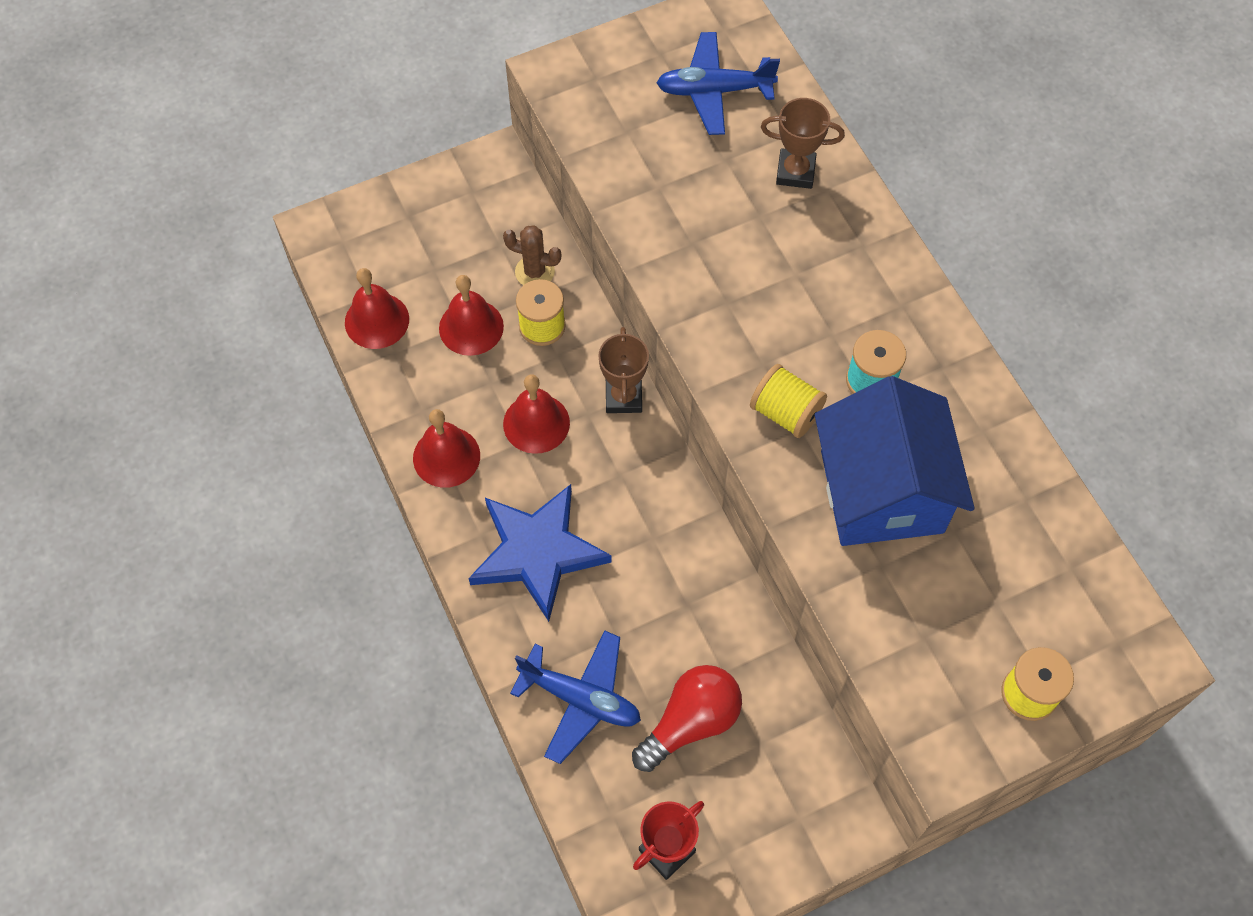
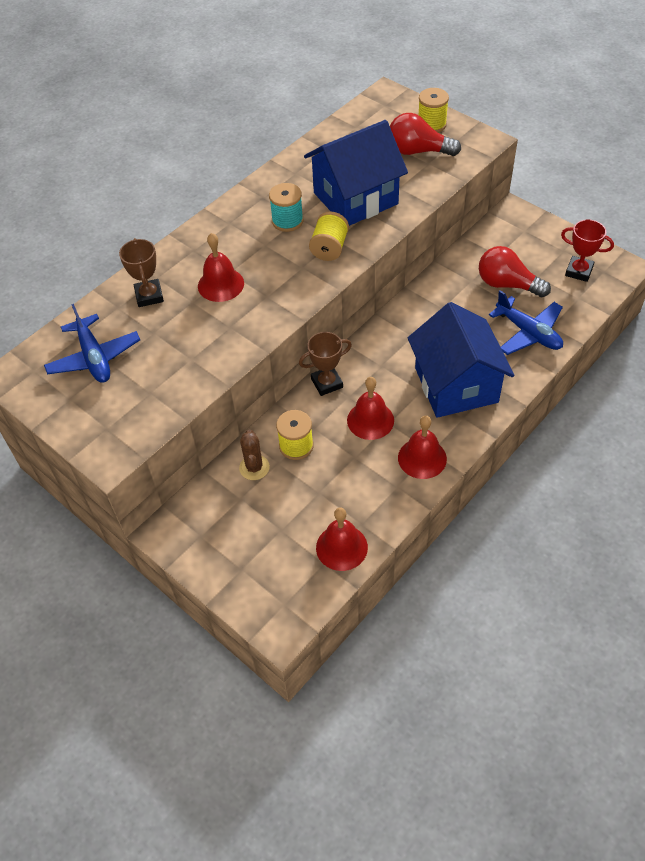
camera: 110 degrees left, 10 degrees down
(471, 327) = (317, 486): red bell -> red bell (221, 284)
(537, 552) = (456, 385): blue star -> blue house
(580, 699) = (528, 333): blue plane -> blue plane turned 135 degrees clockwise
(962, 636) = (418, 151): none -> red light bulb

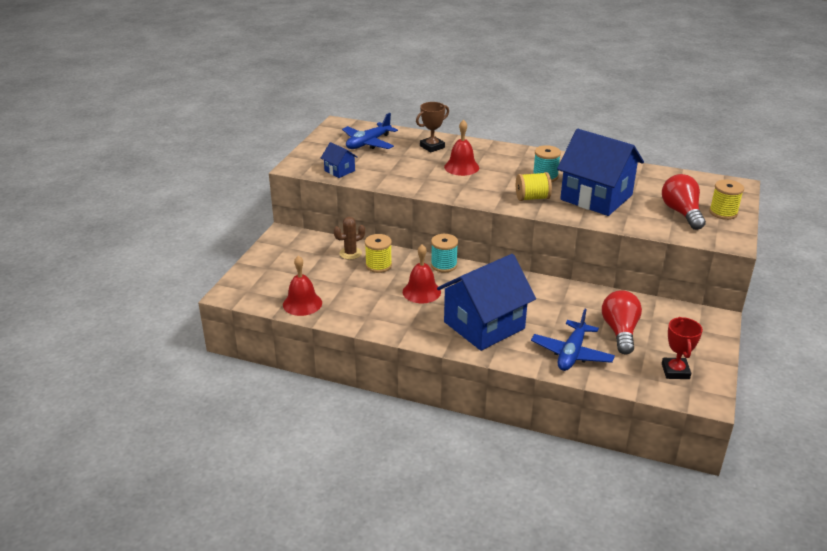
camera: 65 degrees right, 20 degrees down
(154, 409) = (339, 171): none -> blue house
(327, 383) = (444, 265): brown trophy -> turquoise spool
(422, 458) = (400, 323): red bell -> none

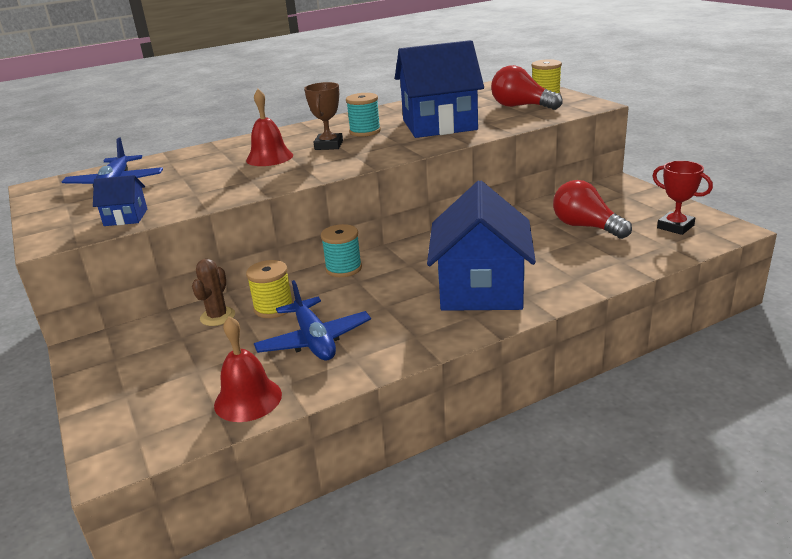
camera: 45 degrees left, 5 degrees down
(421, 292) = (366, 301): red bell -> none
(432, 147) = (202, 158): brown trophy -> brown trophy (329, 145)
(532, 198) = (389, 147): yellow spool -> none
(571, 353) = (591, 262): blue plane -> blue plane (314, 340)

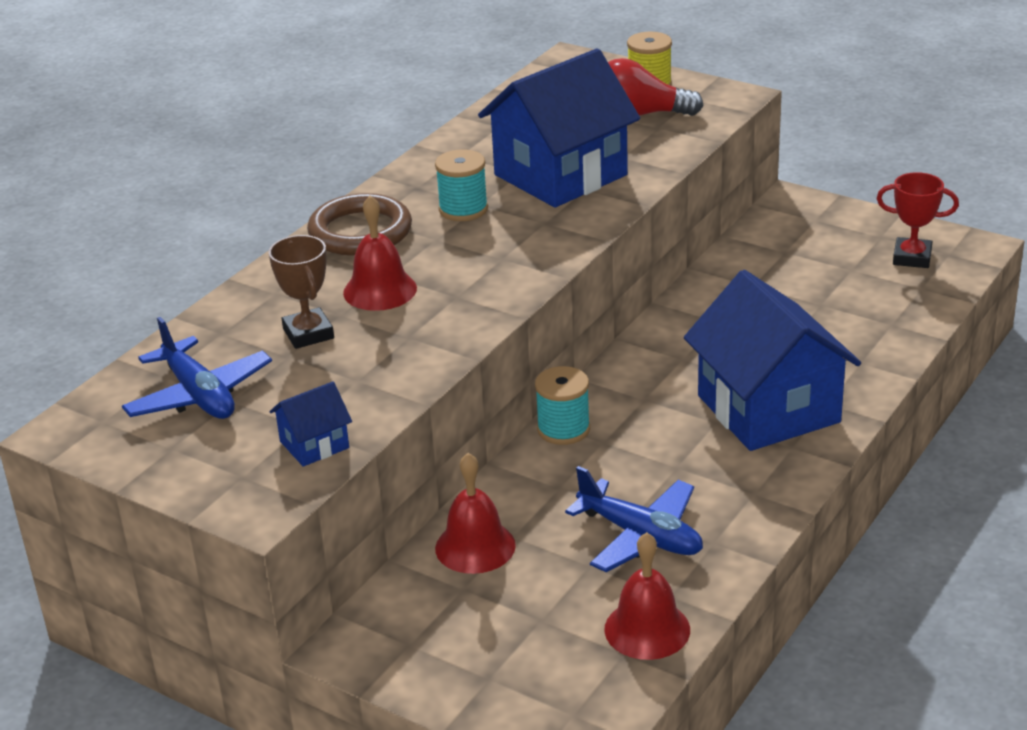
camera: 30 degrees left, 5 degrees up
(217, 316) = (475, 546): brown cactus -> red bell
(273, 308) = (536, 511): yellow spool -> none
(299, 133) = (360, 232): none -> brown ring
(329, 145) = (442, 248): brown trophy -> brown trophy (308, 333)
(586, 227) = (809, 283): red light bulb -> none

